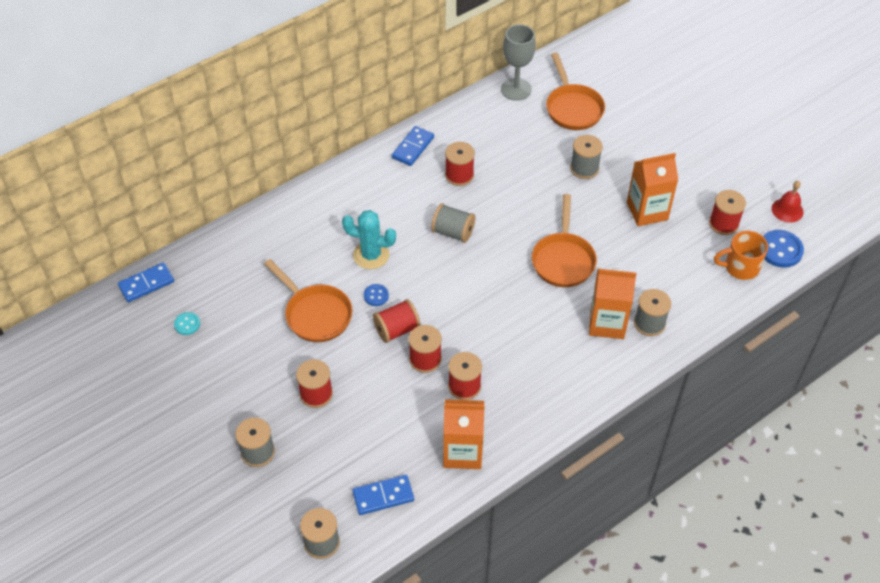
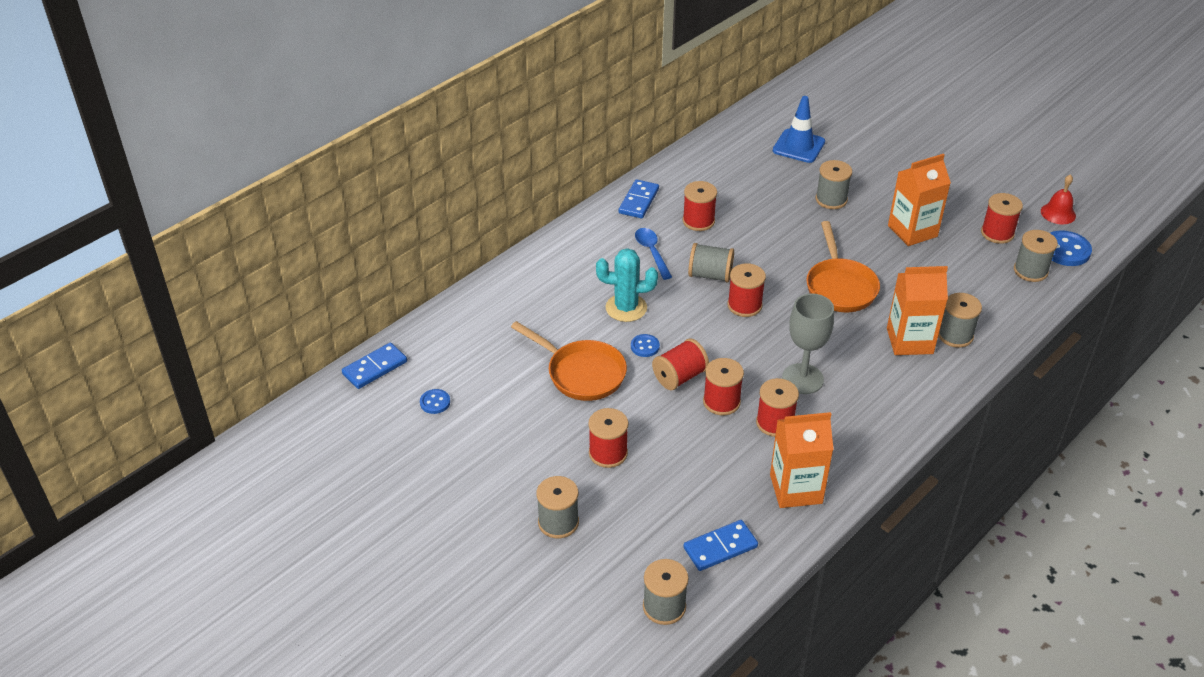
camera: 10 degrees left, 10 degrees down
(187, 324) = (435, 402): turquoise button -> blue button
(409, 202) = (652, 252): none -> blue spoon
(474, 267) = (744, 305): none -> red spool
(516, 89) = (732, 136): grey goblet -> grey goblet (802, 379)
(573, 108) = (798, 146): orange pan -> blue traffic cone
(740, 267) = (1030, 271): orange mug -> grey spool

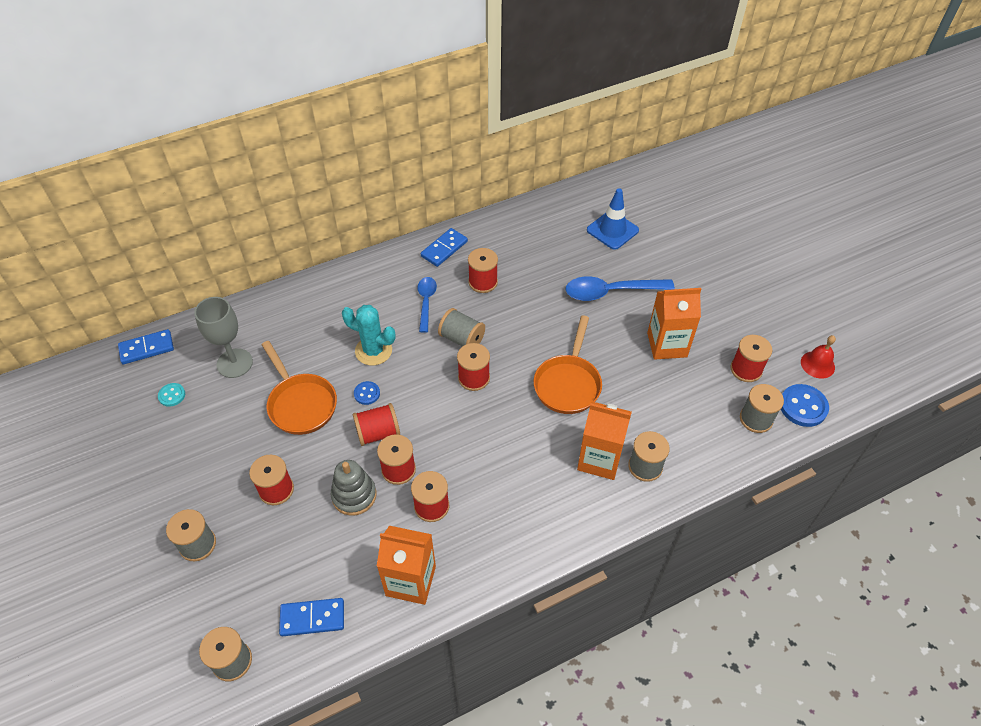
camera: 20 degrees right, 10 degrees up
(435, 402) = (172, 395): blue button -> turquoise button
(691, 435) = (354, 495): none -> grey stacking toy
(802, 379) = (481, 468): grey goblet -> grey goblet (234, 363)
(831, 199) = (611, 292): grey spool -> blue spoon

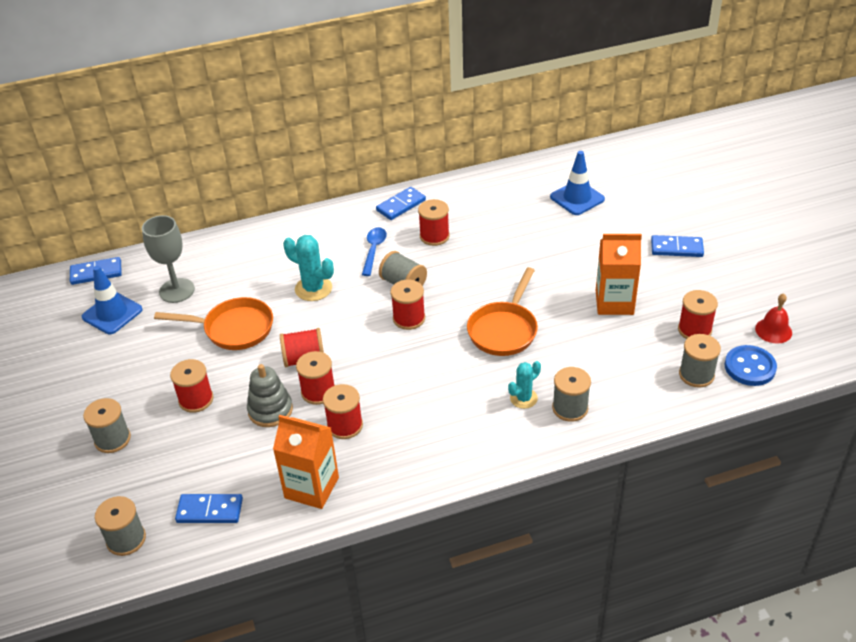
camera: 10 degrees right, 10 degrees down
(172, 395) = (112, 313): turquoise button -> blue traffic cone
(300, 404) = (233, 329): orange pan -> orange pan turned 60 degrees counterclockwise
(367, 393) = (299, 325): blue button -> none
(599, 459) = (523, 398): orange carton -> turquoise cactus
(611, 292) = (564, 252): blue spoon -> none
(714, 280) = (676, 248): none -> blue domino

